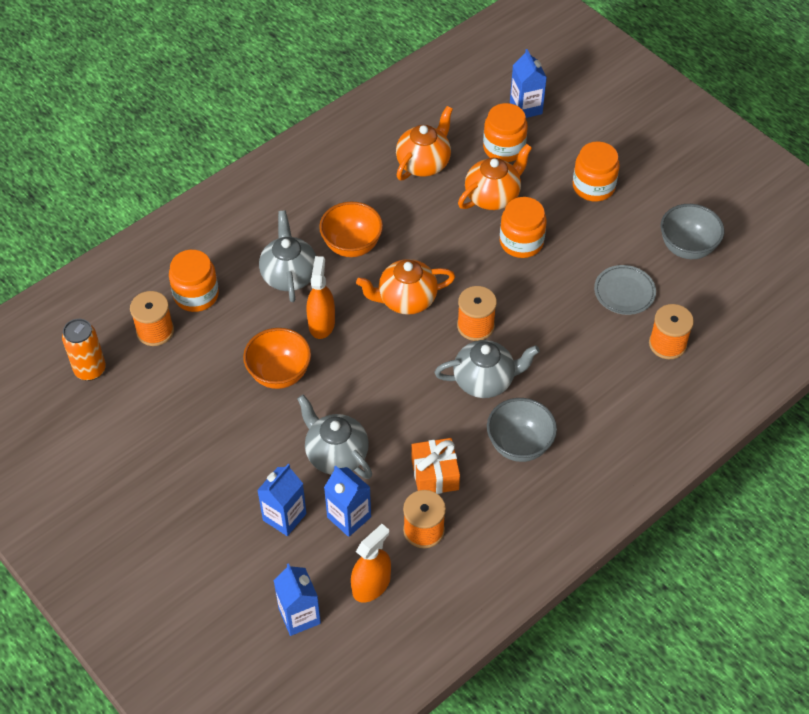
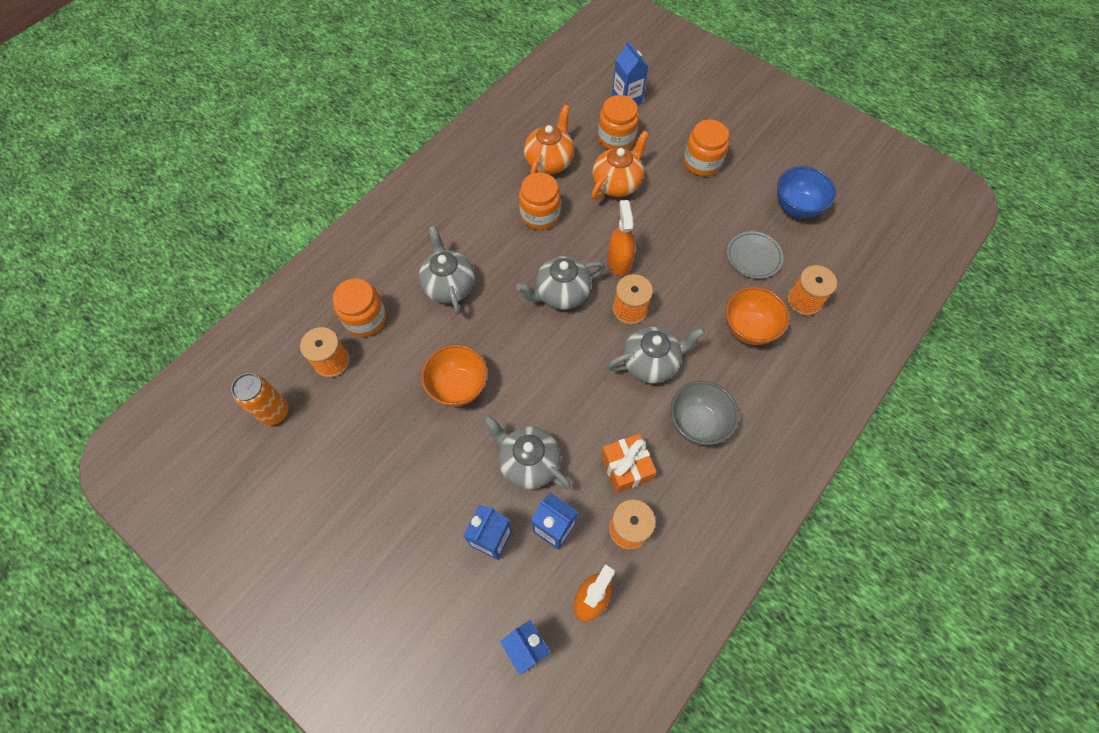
camera: 10 degrees left, 10 degrees up
(321, 323) = (488, 329): orange spray bottle -> orange spray bottle (619, 262)
(352, 246) = (501, 248): orange bowl -> orange bowl (748, 328)
(406, 300) = (561, 293): orange teapot -> grey teapot
(521, 242) = (651, 223): orange jar -> orange jar (540, 215)
(687, 248) = (796, 207): grey bowl -> blue bowl

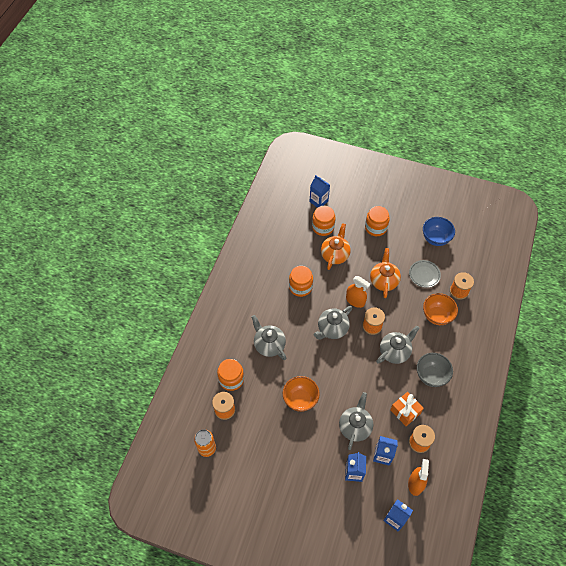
camera: 20 degrees left, 5 degrees down
(528, 462) = (355, 426): grey teapot -> grey teapot turned 90 degrees clockwise
(549, 162) = (292, 253): orange teapot -> orange teapot (383, 281)
(619, 262) = (355, 300): orange spray bottle -> orange spray bottle turned 150 degrees clockwise

